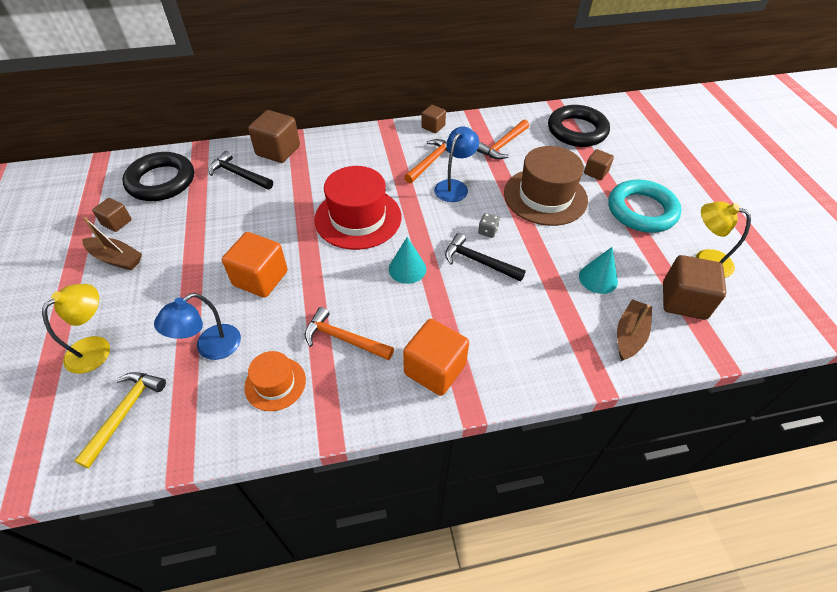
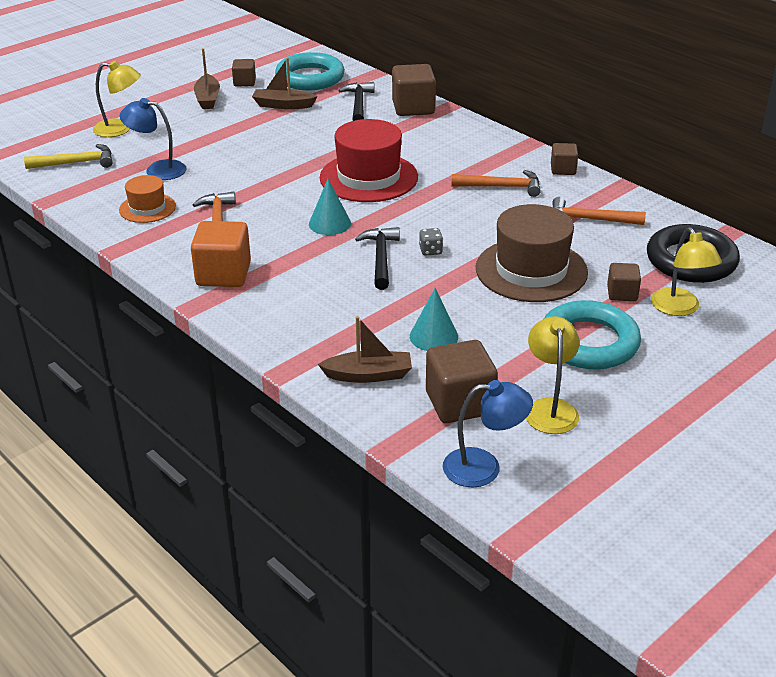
camera: 60 degrees right, 15 degrees down
(161, 181) = (310, 78): black ring -> turquoise ring
(189, 216) = (283, 105): none -> brown boat
(260, 278) = (246, 161): orange cube -> none
(454, 186) = (478, 212): blue lamp -> blue lamp (484, 467)
(624, 159) = (679, 308): none -> yellow lamp

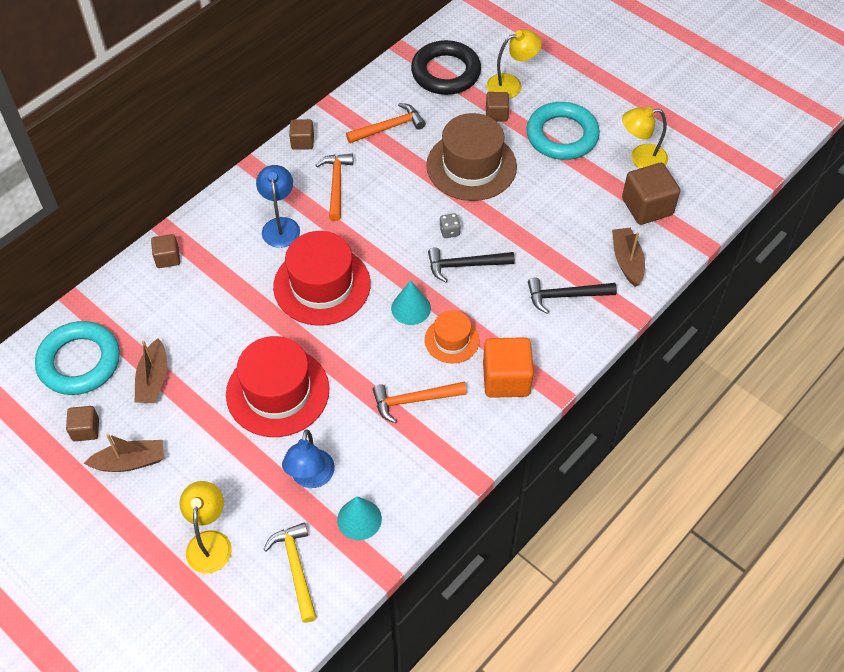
camera: 95 degrees left, 20 degrees up
(147, 208) = (393, 469): orange hat -> orange hat (452, 340)
(252, 156) = (277, 392): none -> red hat
(358, 104) = (155, 307): black hammer -> black hammer (565, 296)
(413, 108) = (168, 258): brown cube -> brown cube, size x0.56
(433, 336) = (571, 224): turquoise cone -> turquoise cone (359, 519)
(484, 467) = (709, 192): blue lamp -> blue lamp (280, 225)
(590, 219) = (389, 127): orange hammer -> orange hammer turned 120 degrees counterclockwise

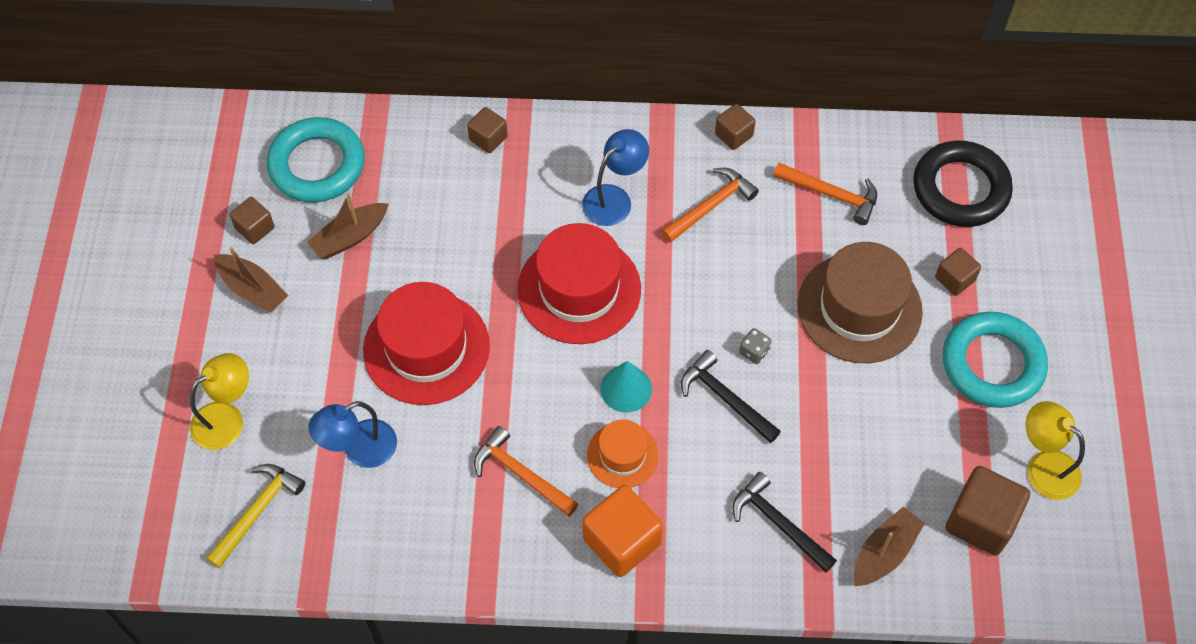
camera: 50 degrees right, 5 degrees up
(359, 519) = (351, 526): turquoise cone -> none
(511, 84) = (1011, 262): yellow lamp -> none

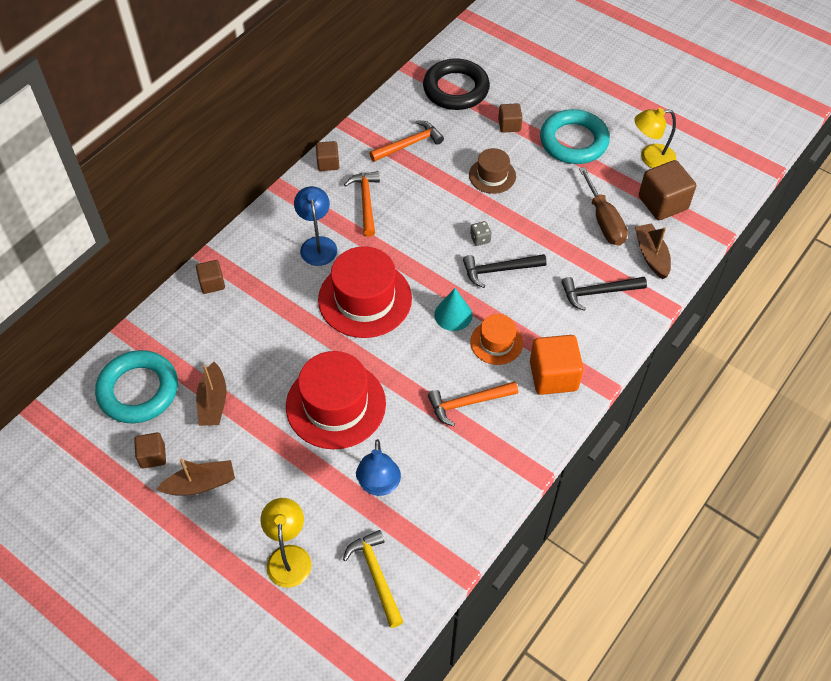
camera: 55 degrees left, 5 degrees down
(859, 308) = (492, 175): brown hat -> brown hat, size x0.55
(893, 469) = (604, 221): none -> brown screwdriver

